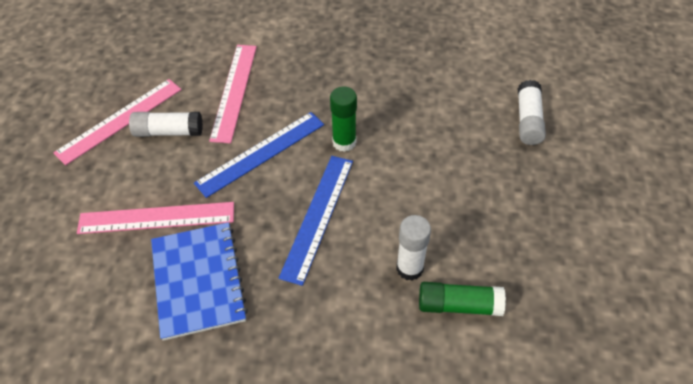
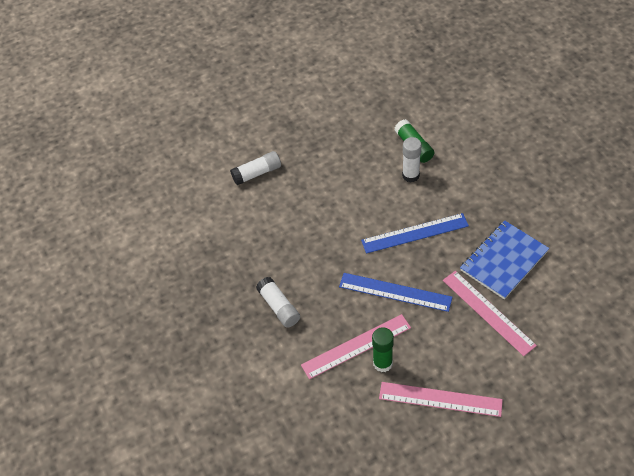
camera: 120 degrees left, 0 degrees up
(168, 132) = (423, 359): white glue stick -> white glue stick (279, 307)
(344, 142) = (349, 253): green glue stick -> green glue stick (382, 363)

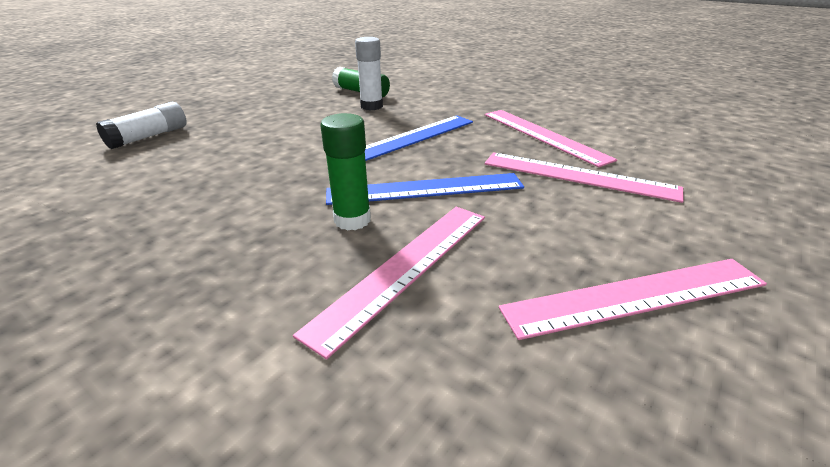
camera: 30 degrees left, 20 degrees down
(279, 307) = (212, 256): white glue stick -> none
(382, 363) = (475, 277): green glue stick -> green glue stick (352, 220)
(504, 261) = (543, 135): blue notebook -> pink ruler

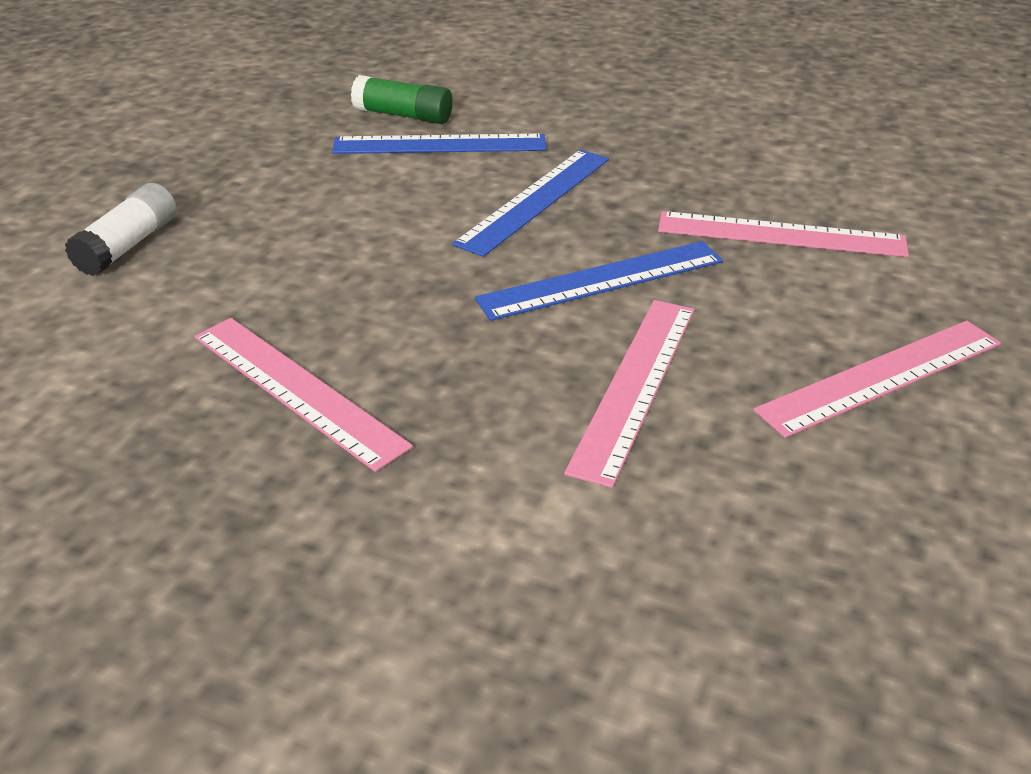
camera: 15 degrees left, 5 degrees up
(352, 220) = (537, 336): green glue stick -> none
(371, 106) = (439, 144): white glue stick -> blue ruler
(543, 135) = (715, 173): pink ruler -> pink ruler (296, 389)

